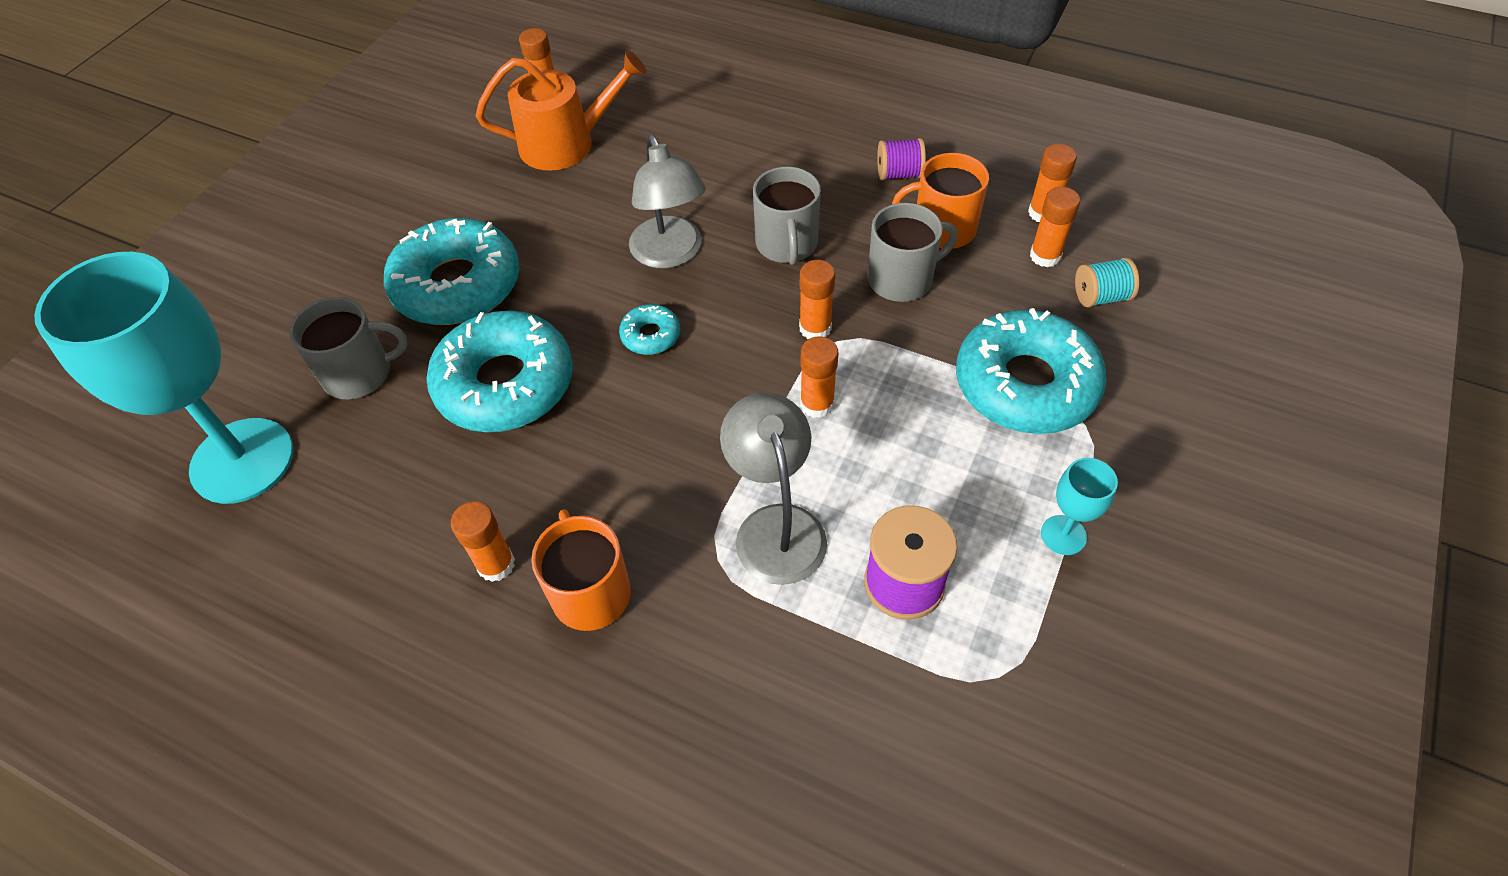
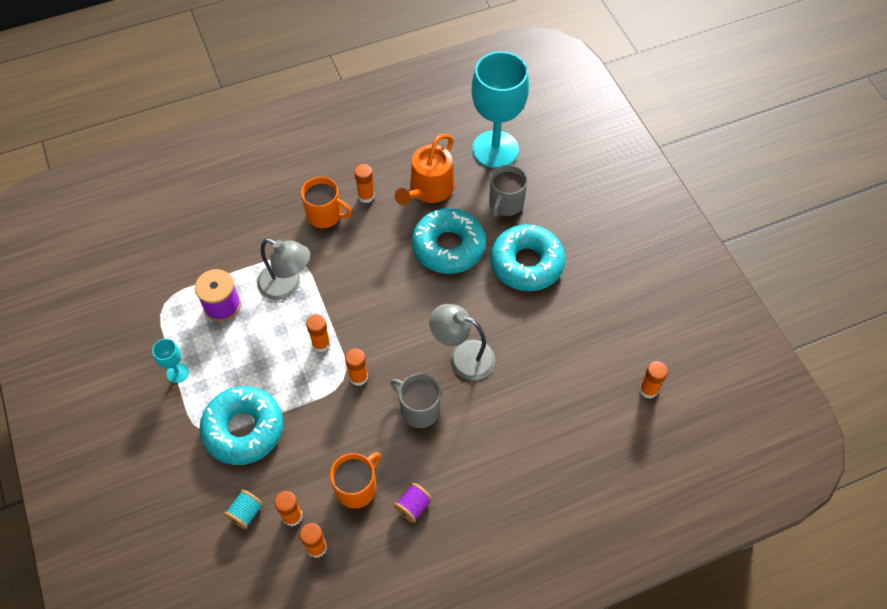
camera: 130 degrees right, 5 degrees up
(566, 144) = (593, 370): orange watering can -> orange watering can (429, 189)
(650, 335) = (421, 313): turquoise donut -> none
(902, 279) = (347, 438): grey mug -> none

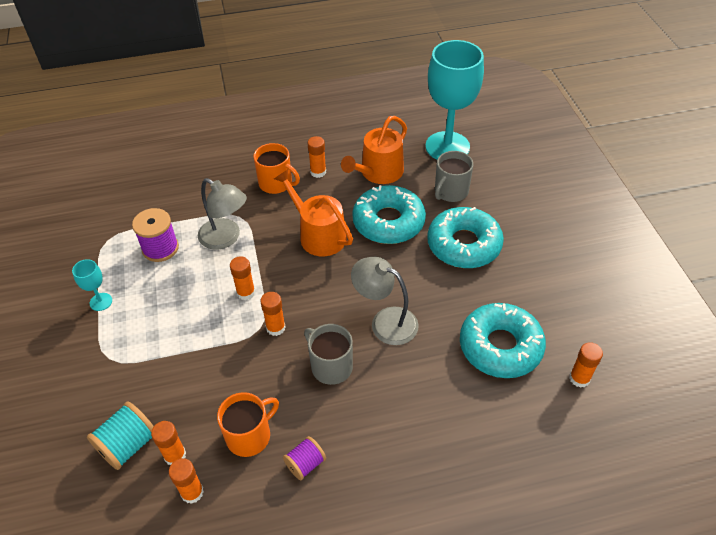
camera: 10 degrees right, 10 degrees down
(243, 429) = (149, 362): turquoise donut -> turquoise donut (500, 346)
(246, 513) = (128, 445): turquoise spool -> turquoise spool, size x1.57
(380, 270) = (318, 235): none -> orange watering can

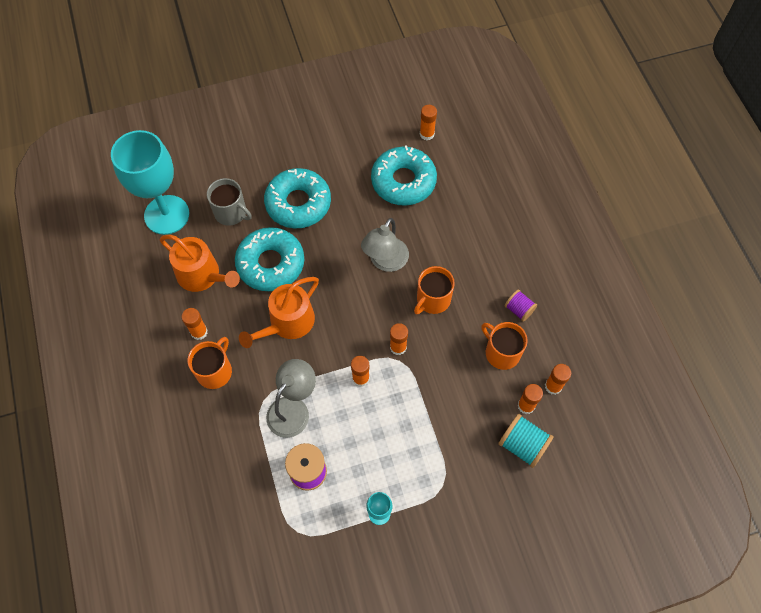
camera: 95 degrees left, 15 degrees up
(331, 366) = (432, 300): grey mug -> orange mug

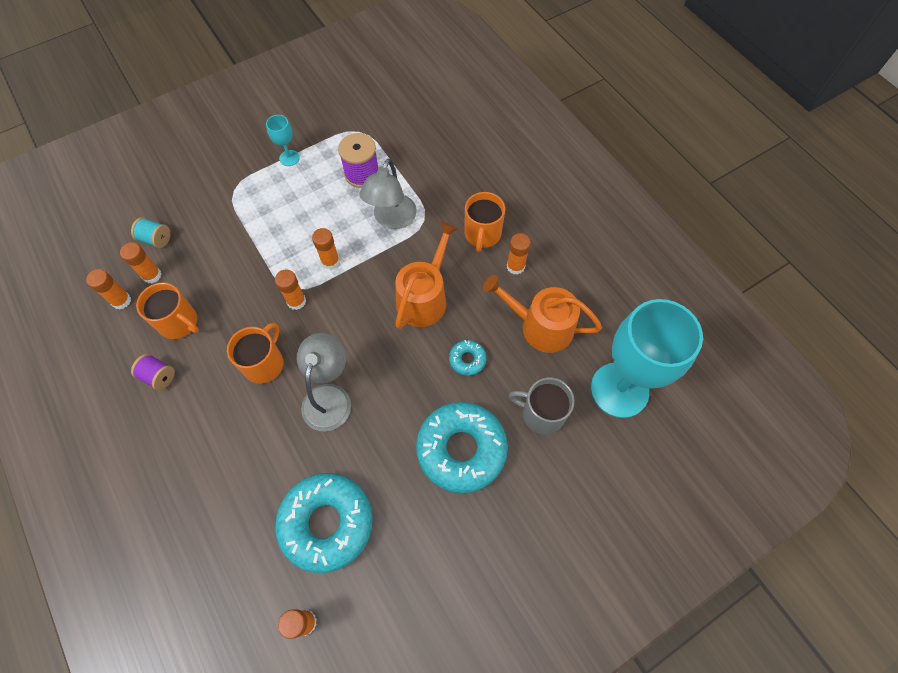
camera: 165 degrees right, 0 degrees up
(271, 264) = (467, 359): turquoise donut -> turquoise donut, size x0.44
(522, 445) = (156, 239): turquoise spool -> turquoise spool, size x0.64

